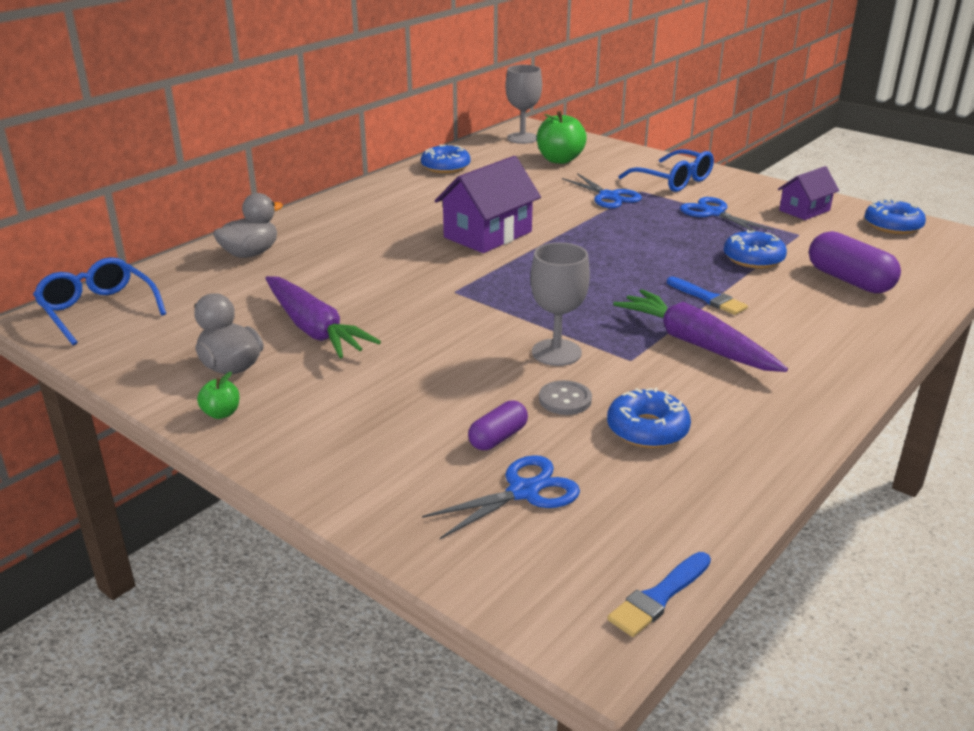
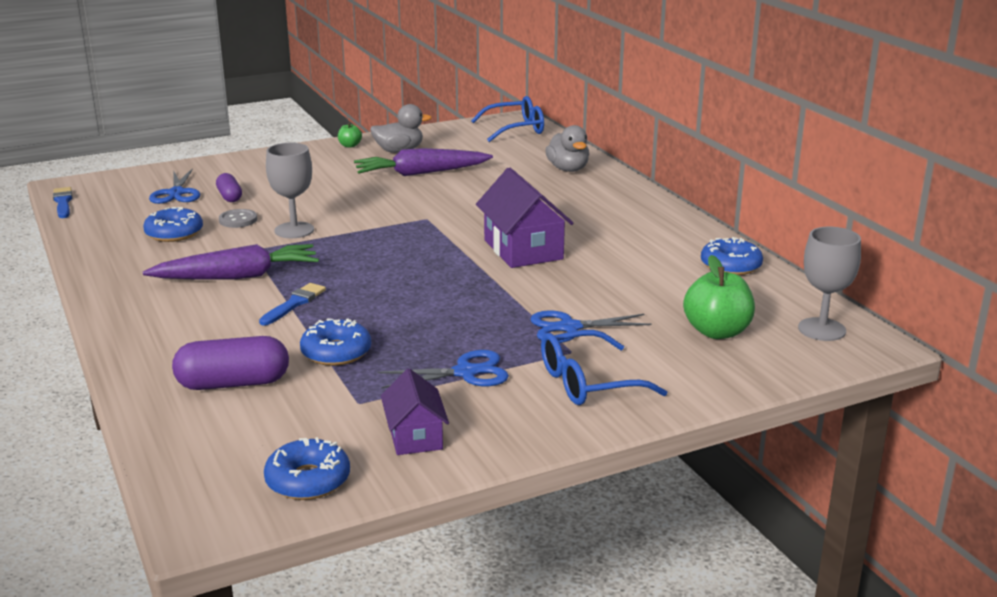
camera: 115 degrees right, 5 degrees down
(708, 298) = (294, 304): blue brush -> blue brush turned 135 degrees clockwise

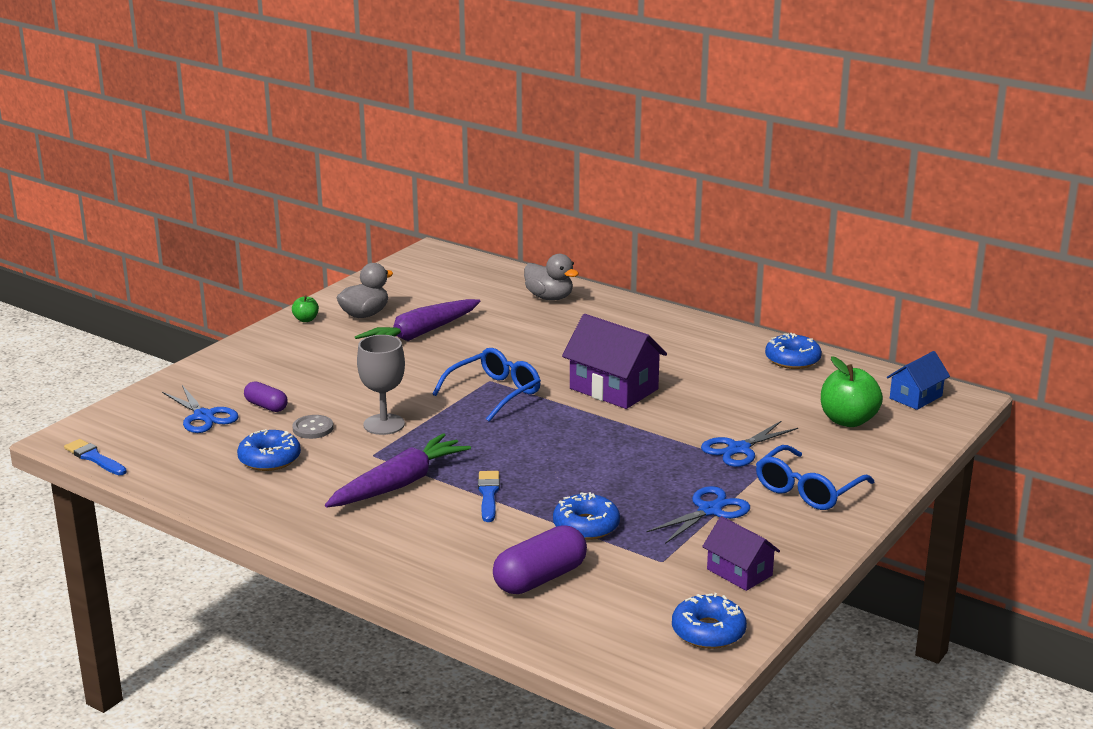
camera: 30 degrees left, 0 degrees up
(516, 129) = (445, 264): blue glasses -> blue glasses (494, 393)
(821, 329) = (916, 397): grey goblet -> blue house

